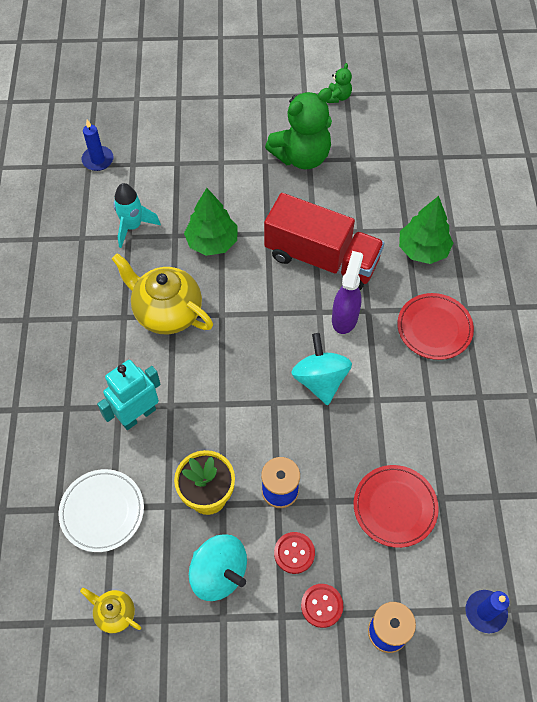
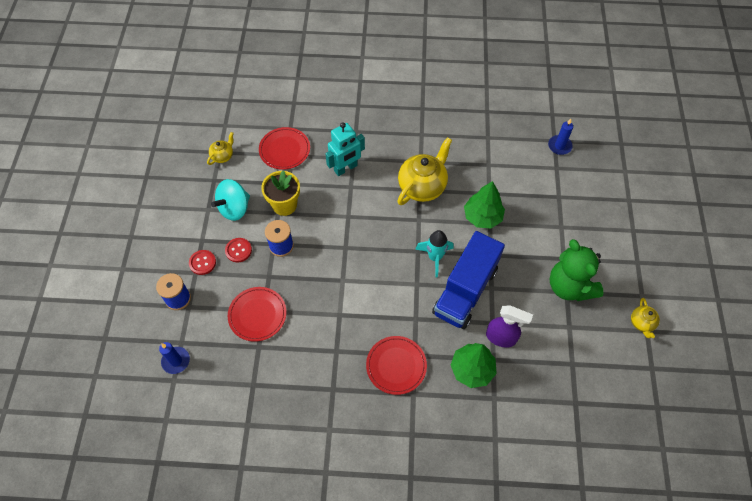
camera: 95 degrees right, 0 degrees up
(102, 511) = (284, 150): white plate -> red plate
(133, 227) = (497, 167): turquoise rocket -> turquoise rocket (435, 257)
(137, 415) = (346, 168): turquoise robot -> turquoise robot turned 90 degrees clockwise
(320, 380) = (359, 278): turquoise spinning top -> none
(321, 258) = (465, 291): red truck -> blue truck
(338, 97) = (641, 323): green teddy bear -> yellow teapot
(345, 317) = (410, 301): purple spray bottle -> purple spray bottle (501, 337)

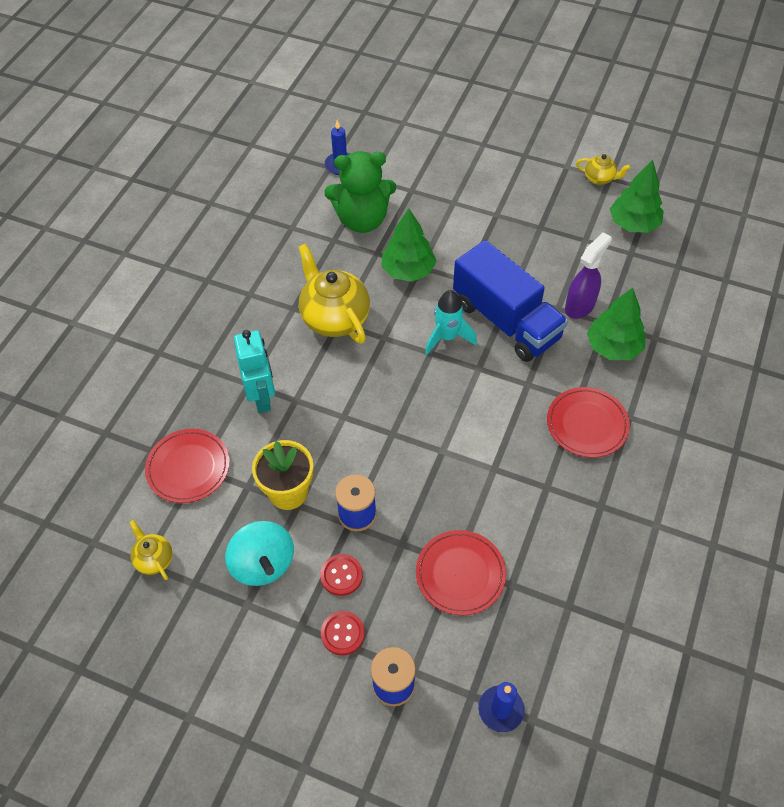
camera: 70 degrees left, 5 degrees down
(569, 286) = (534, 222): green teddy bear -> green teddy bear (362, 220)
(604, 359) = (633, 224): none -> green tree

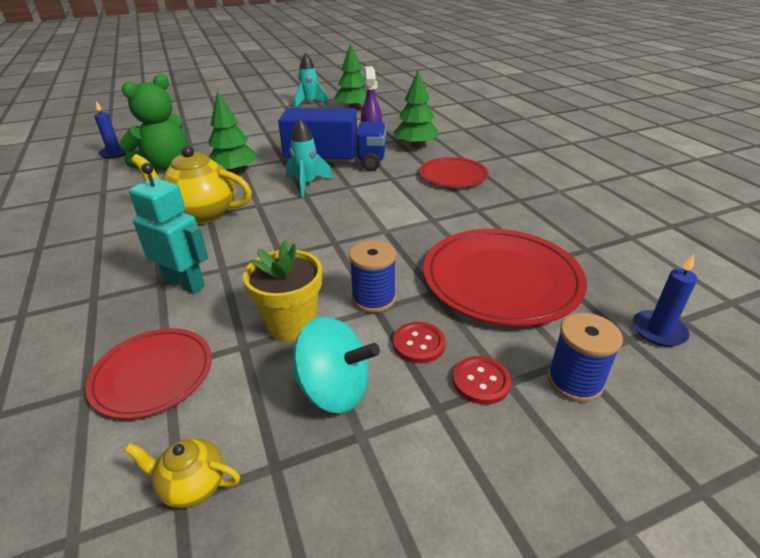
camera: 45 degrees left, 20 degrees down
(460, 574) = (501, 279): red plate -> red plate, size x1.66
(599, 179) = (310, 103): yellow teapot -> turquoise rocket

